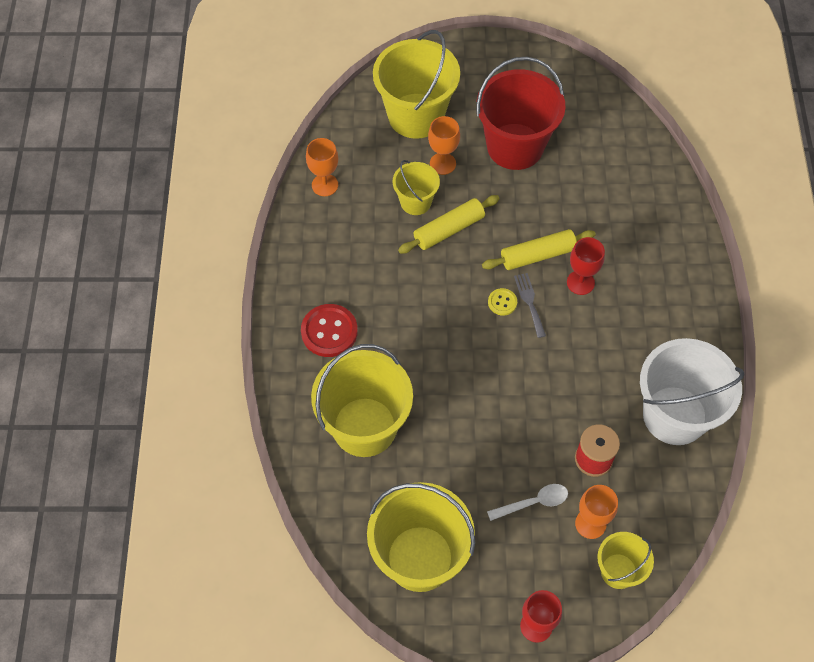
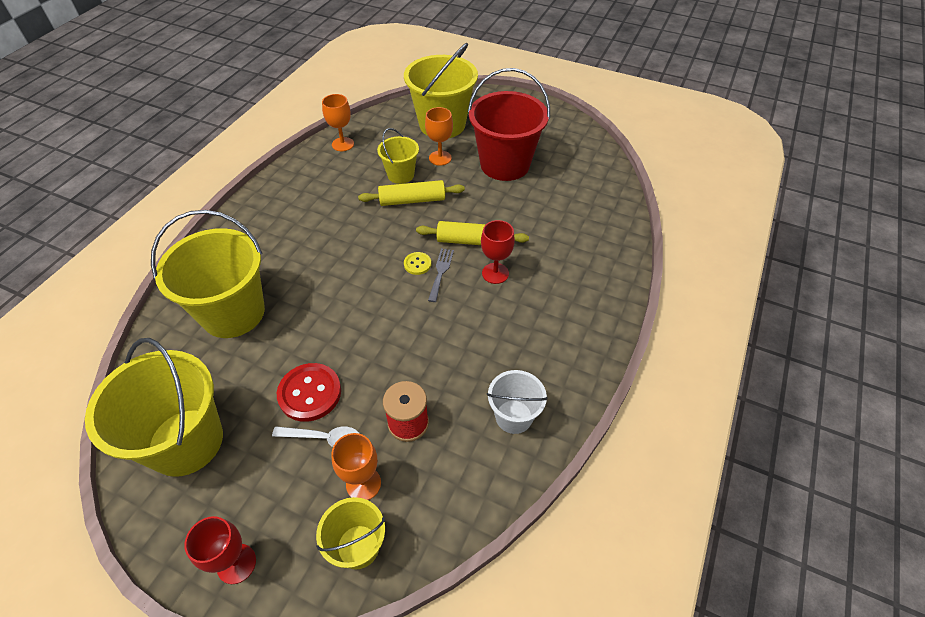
camera: 25 degrees right, 10 degrees down
(329, 331) = (265, 235): red button -> red button (310, 393)
(674, 415) = (513, 416): white bucket -> white bucket, size x0.53

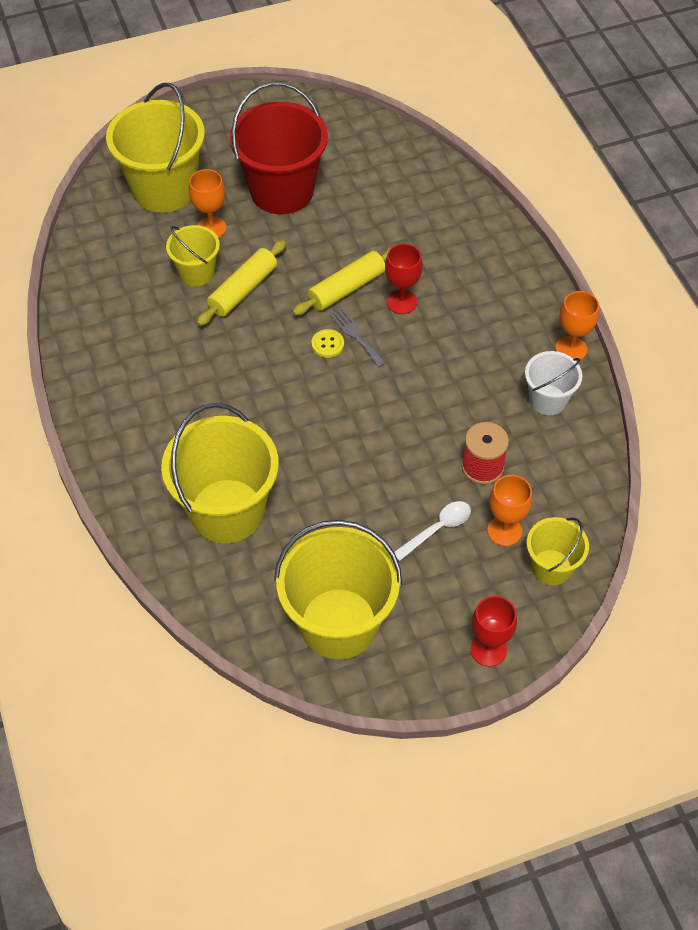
camera: 45 degrees left, 5 degrees up
(310, 393) = (382, 511): red button -> none
(343, 144) = (90, 283): orange goblet -> orange goblet (571, 349)

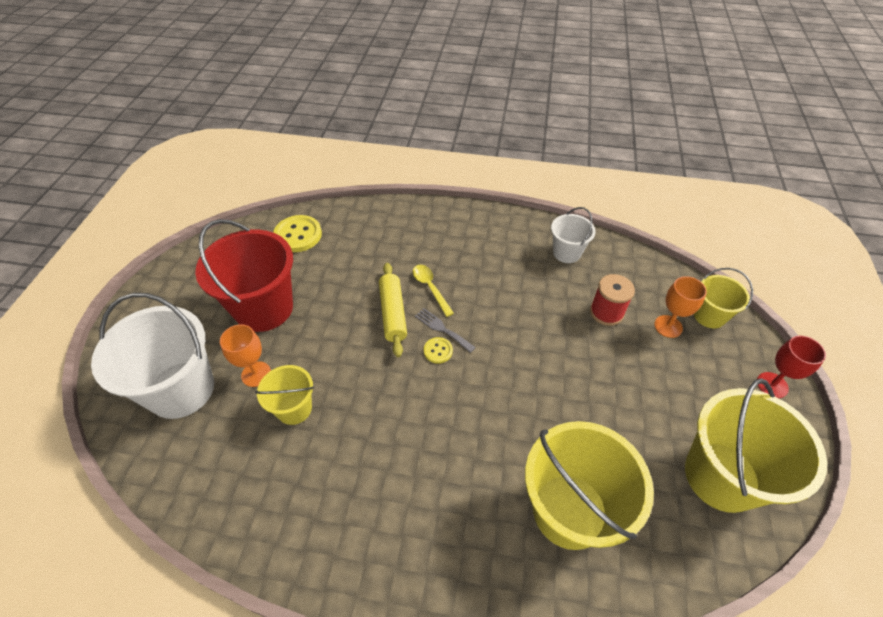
camera: 60 degrees left, 5 degrees down
(164, 189) = (181, 389): yellow bucket -> white bucket
(243, 290) = (340, 382): yellow rolling pin -> none
(356, 336) = (442, 329): grey fork -> grey fork turned 45 degrees clockwise
(389, 162) = (298, 235): none -> yellow button
(401, 302) = (430, 288): red goblet -> yellow spoon
(437, 529) = (651, 364): white spoon -> none
(571, 349) = (531, 223): orange goblet -> none

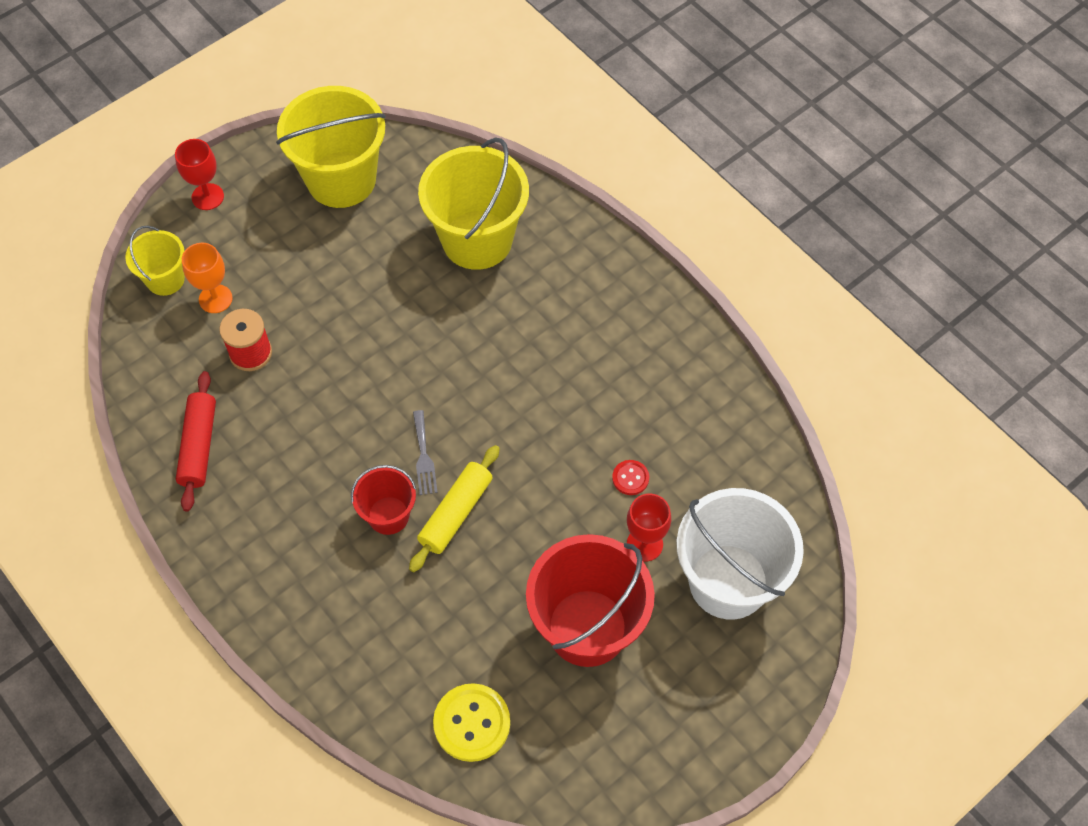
camera: 140 degrees left, 10 degrees up
(256, 374) = (644, 544): orange goblet -> red goblet
(294, 408) = (630, 478): yellow bucket -> red button
(430, 288) = (388, 515): yellow spoon -> red bucket
(438, 351) = (450, 436): yellow button -> none
(566, 252) = (199, 446): white bucket -> red rolling pin

